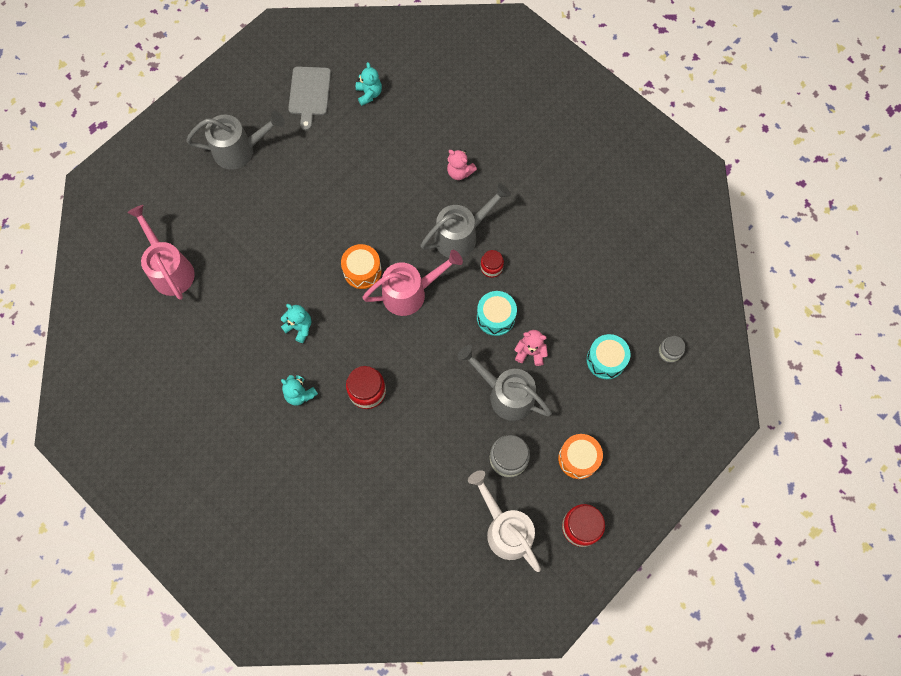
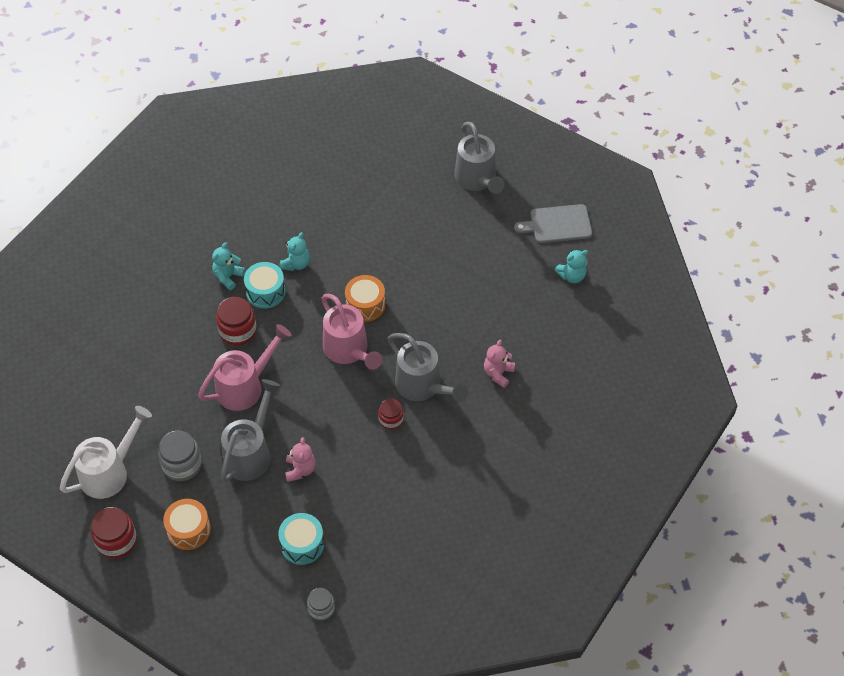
camera: 80 degrees right, 15 degrees down
(170, 269) = (338, 152): pink watering can -> pink watering can (245, 386)
(495, 317) = (335, 432): turquoise drum -> turquoise drum (265, 292)

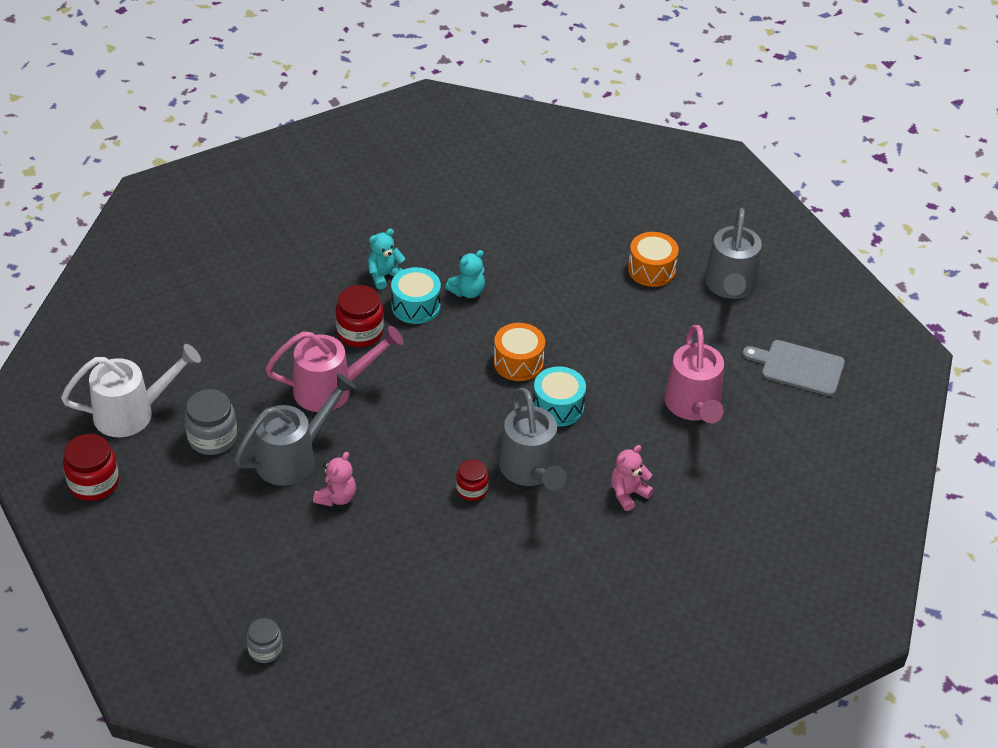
camera: 25 degrees right, 10 degrees down
(189, 530) = (176, 505): orange drum -> orange drum (651, 270)
(302, 544) = (288, 574): turquoise drum -> turquoise drum (558, 407)
(349, 351) = (469, 400): pink watering can -> pink watering can (693, 407)
(572, 276) = (782, 427): turquoise teddy bear -> none

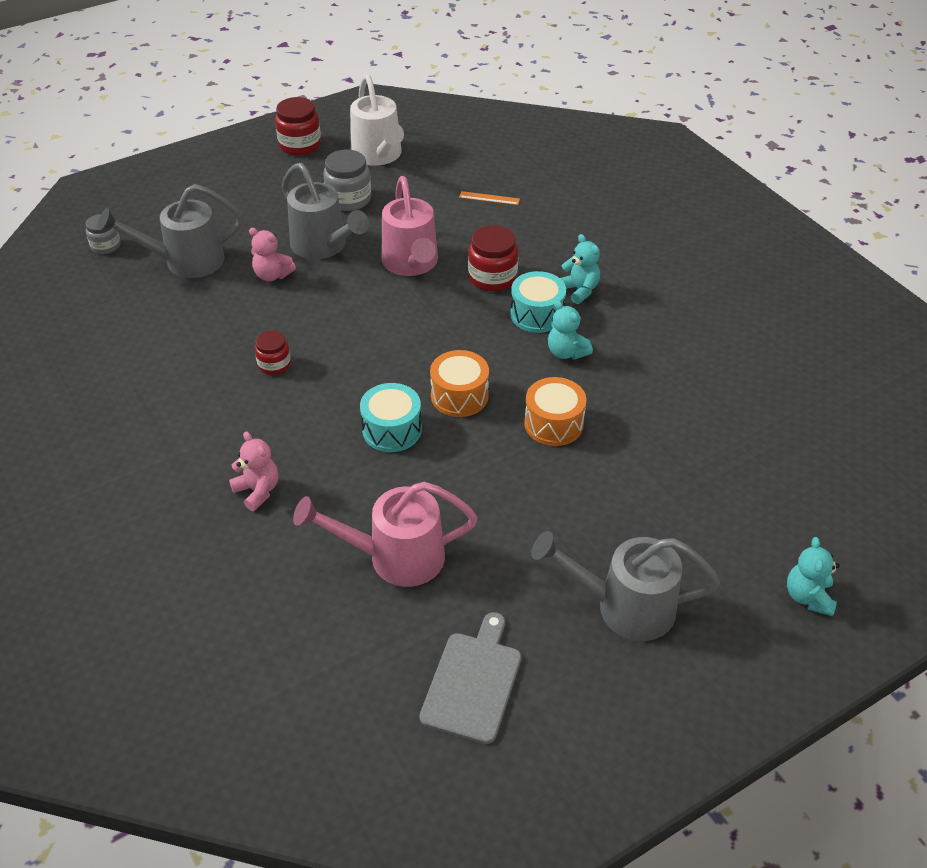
camera: 90 degrees right, 0 degrees up
(231, 327) = (489, 198): none -> orange ruler
(531, 471) = (297, 408): grey watering can -> grey watering can (185, 261)
(651, 270) = (639, 519): orange drum -> orange drum (553, 424)
(715, 198) = (808, 597): none -> turquoise teddy bear

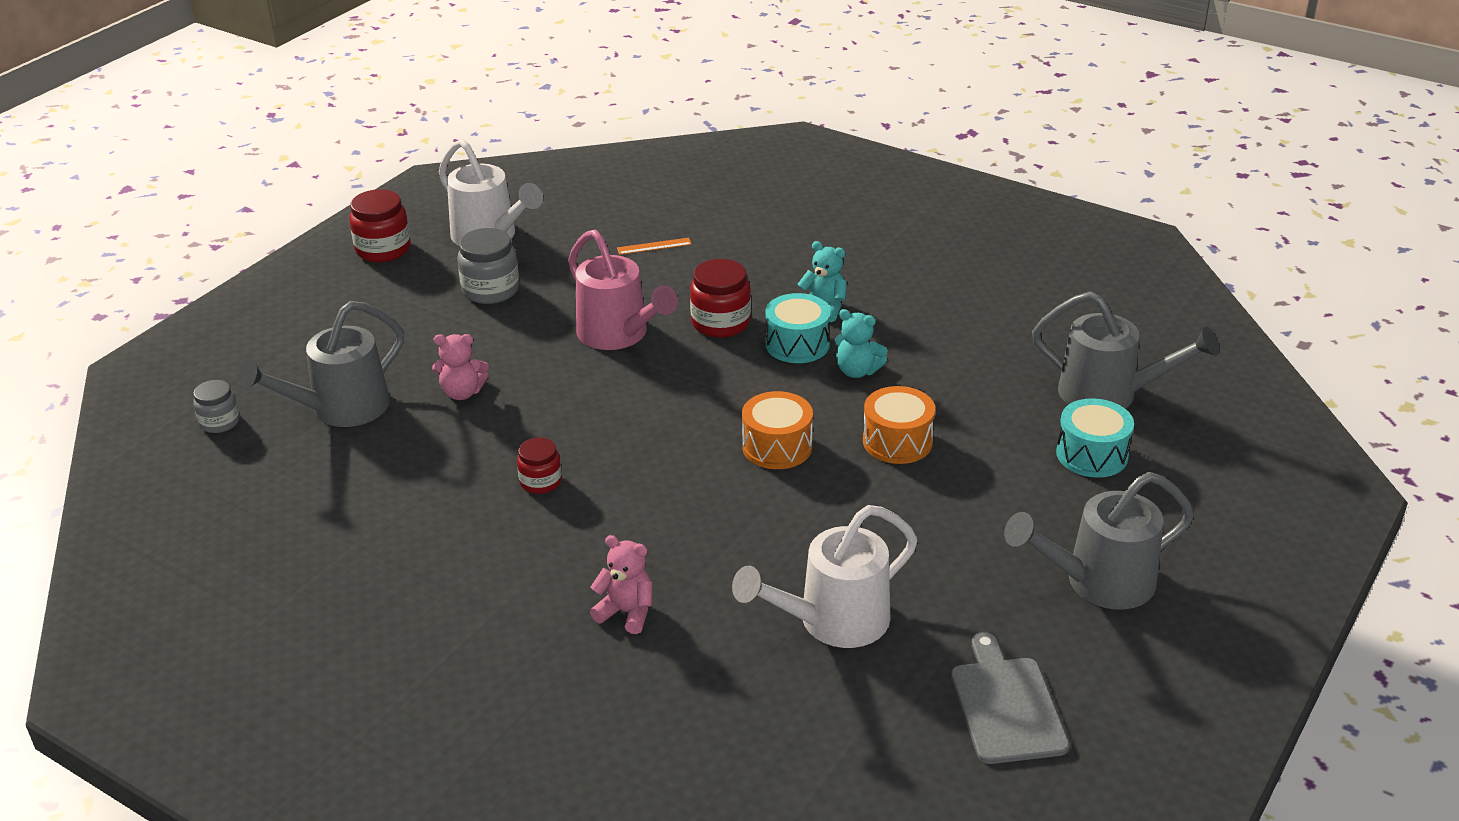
camera: 25 degrees left, 10 degrees down
(323, 246) = (500, 346): grey watering can -> grey watering can (1109, 394)
(392, 430) = (729, 503): turquoise drum -> turquoise drum (1092, 455)
(395, 557) = (832, 622): pink watering can -> white watering can
(808, 597) = (1257, 512): turquoise teddy bear -> none

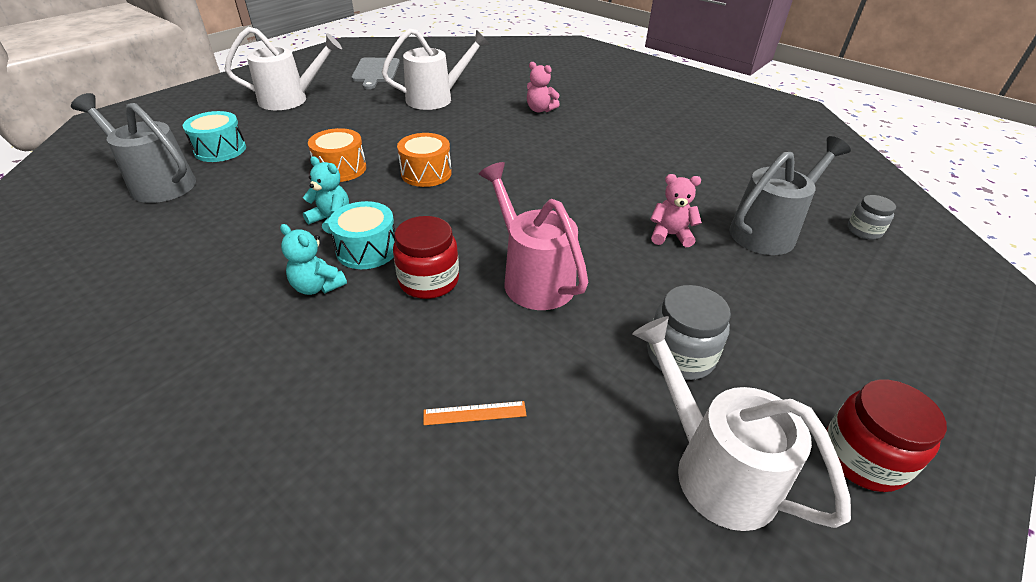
camera: 175 degrees left, 5 degrees up
(540, 482) = (593, 168): red jar -> none
(1098, 582) = (291, 100): grey watering can -> white watering can

